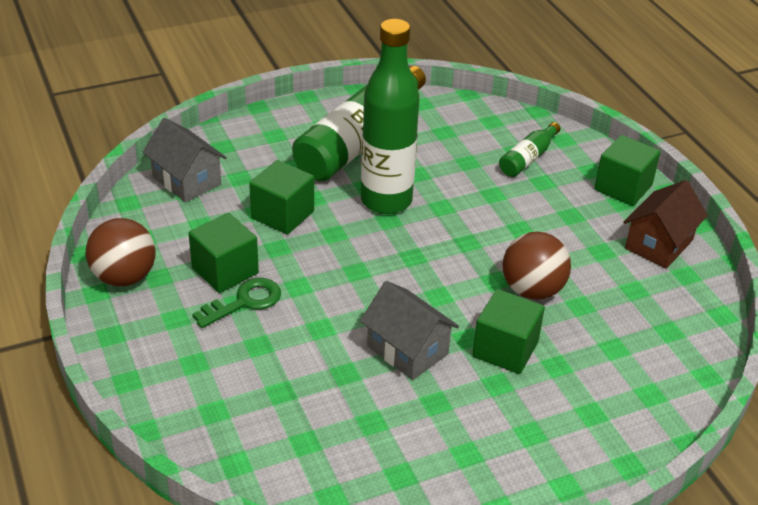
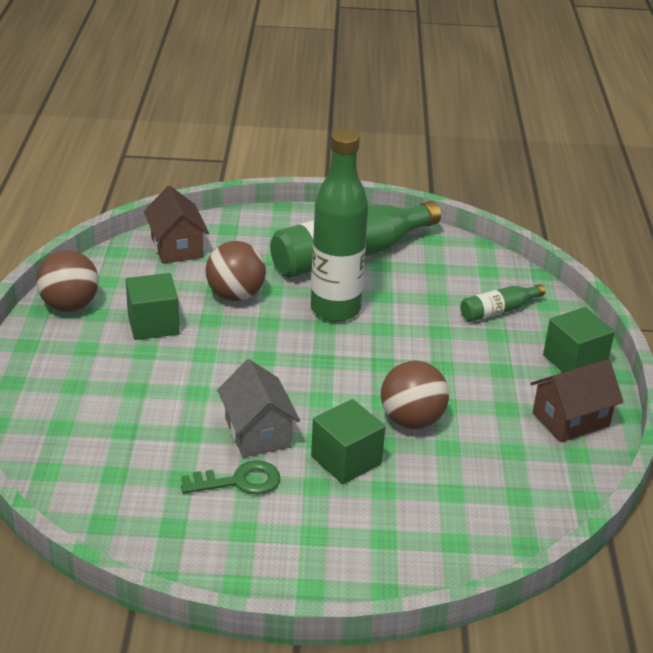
camera: 25 degrees right, 5 degrees down
(187, 180) = (177, 247): grey house -> brown house
(244, 302) = (150, 353): green key -> green key (239, 481)
(282, 215) = (235, 295): green cube -> brown ball

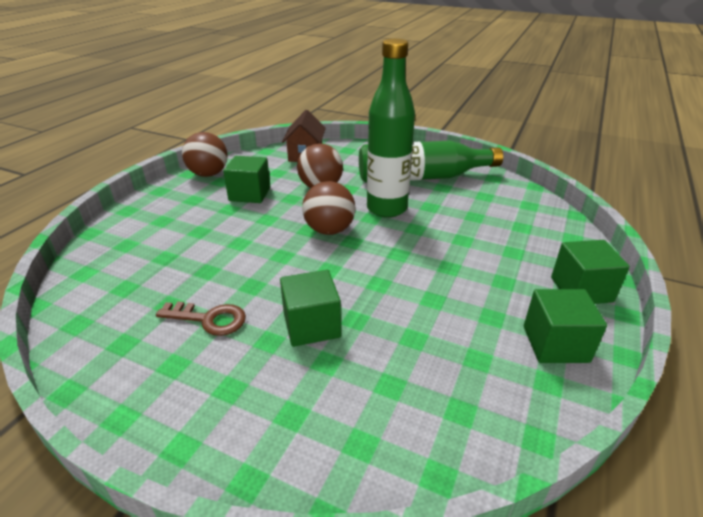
camera: 25 degrees right, 0 degrees up
(239, 481) = (209, 319): green key -> brown key
(258, 432) = (257, 283): grey house -> none
(411, 420) = (394, 305): brown ball -> brown ball (329, 230)
(498, 311) = (524, 235): green bottle -> none
(570, 419) = (555, 344): brown house -> green cube

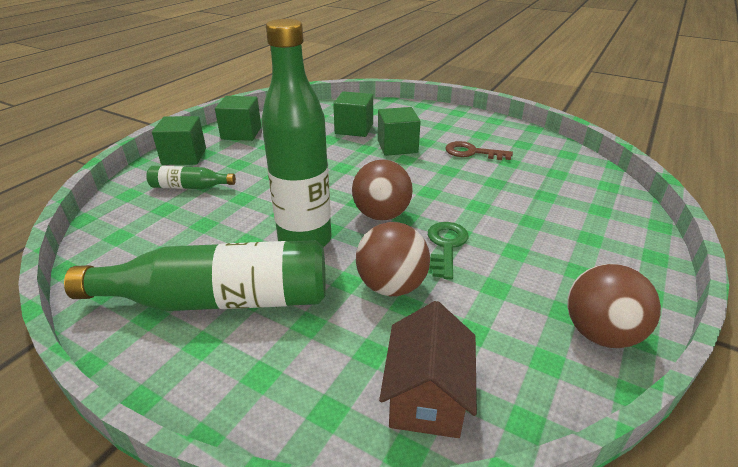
camera: 175 degrees left, 0 degrees up
(250, 194) = (499, 277): green cube -> green cube (354, 129)
(279, 210) = (446, 246): none -> green key
(524, 248) = (190, 187): none -> green bottle

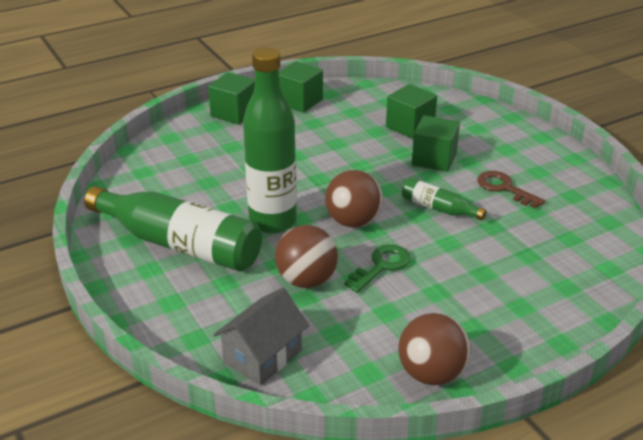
camera: 30 degrees right, 0 degrees up
(190, 187) = (219, 145): green bottle -> green bottle (438, 208)
(426, 396) = (262, 356): brown house -> grey house

